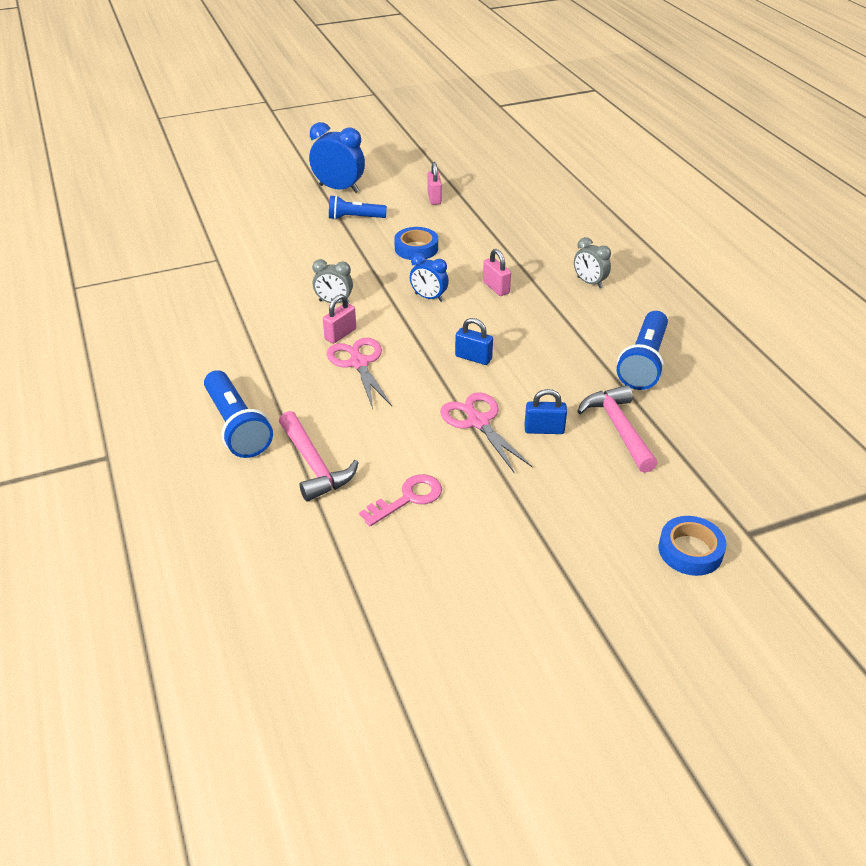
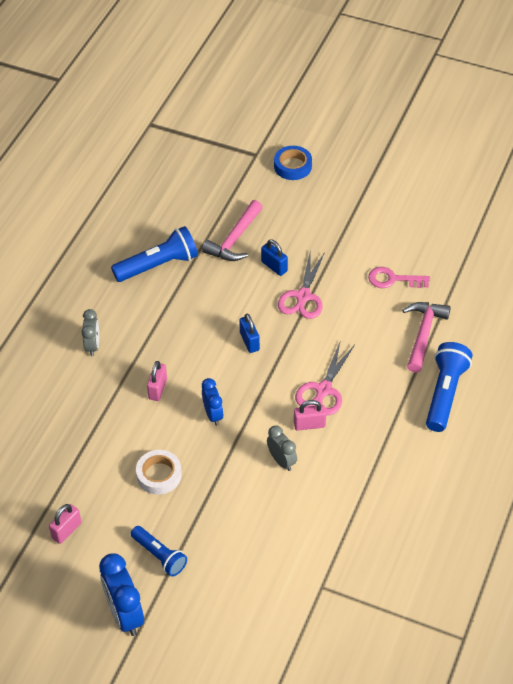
camera: 135 degrees left, 10 degrees up
(416, 248) = (159, 475): blue tape -> white tape

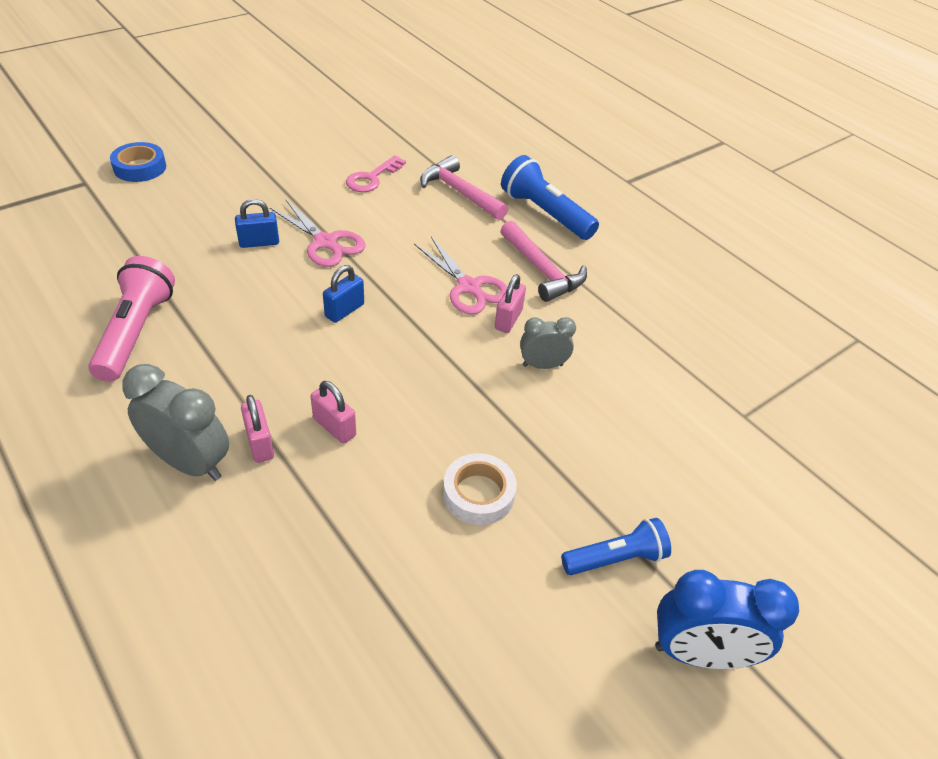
camera: 65 degrees left, 5 degrees down
(66, 530) = (500, 663): pink padlock -> pink padlock (260, 443)
(93, 346) = (190, 463): grey clock -> grey clock, size x1.65
(158, 265) = (136, 332): blue flashlight -> pink flashlight
(213, 415) = (424, 393): blue clock -> none
(234, 239) = (182, 252): pink hammer -> pink hammer (542, 270)
(249, 341) = (344, 310): blue padlock -> blue padlock turned 60 degrees counterclockwise

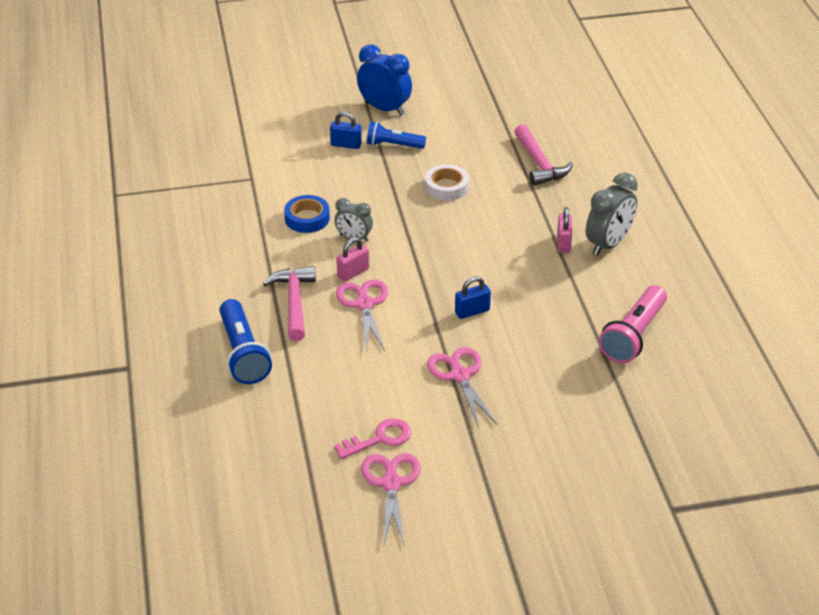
camera: 150 degrees left, 5 degrees down
(140, 167) = (613, 517): blue tape -> blue tape (307, 218)
(190, 463) = (608, 244): grey clock -> grey clock turned 105 degrees counterclockwise
(259, 242) = (518, 390): blue padlock -> blue padlock (346, 145)
(334, 427) = (514, 239): pink padlock -> none
(343, 152) = (391, 483): none -> pink scissors
(459, 192) = (304, 398): pink hammer -> pink hammer (539, 164)

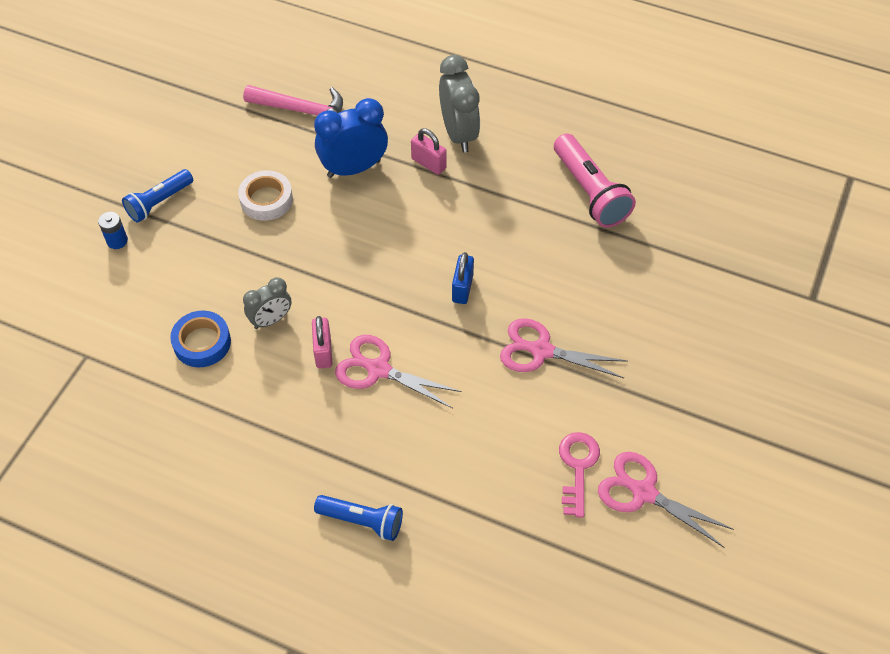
camera: 55 degrees left, 15 degrees up
(243, 353) = (362, 521): blue flashlight -> blue flashlight, size x0.65
(294, 302) = (323, 429): pink hammer -> none
(346, 145) = (117, 241): blue padlock -> blue battery
(384, 109) = (93, 175): blue clock -> blue clock (354, 168)

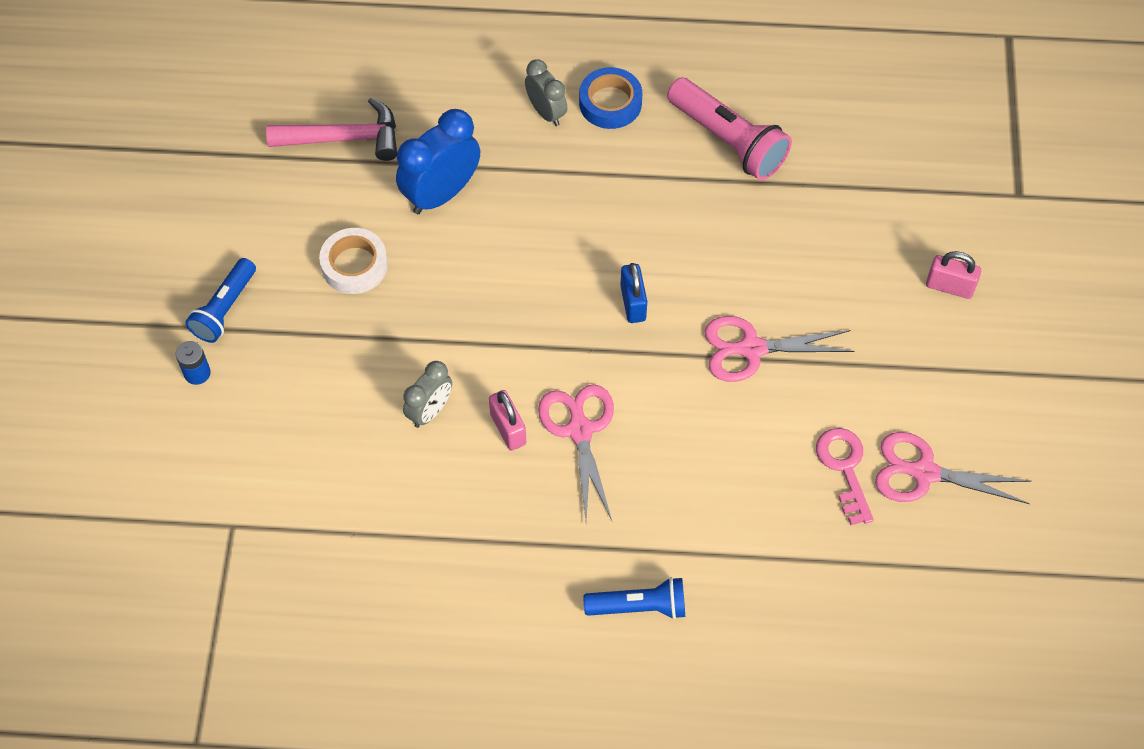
camera: 20 degrees left, 5 degrees up
(202, 343) = (362, 464): blue tape -> blue tape (610, 103)
(378, 369) = (579, 429): pink scissors -> pink scissors turned 75 degrees clockwise
(428, 163) = (527, 161): pink padlock -> pink padlock (949, 287)
(458, 134) = (546, 112): grey clock -> grey clock, size x0.61

